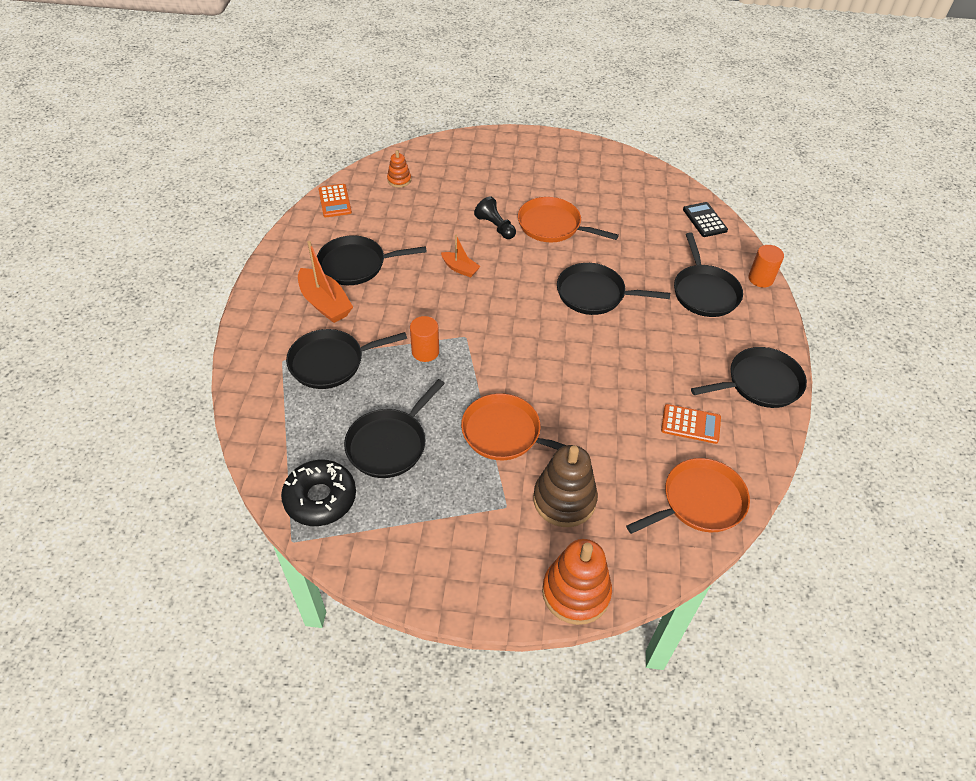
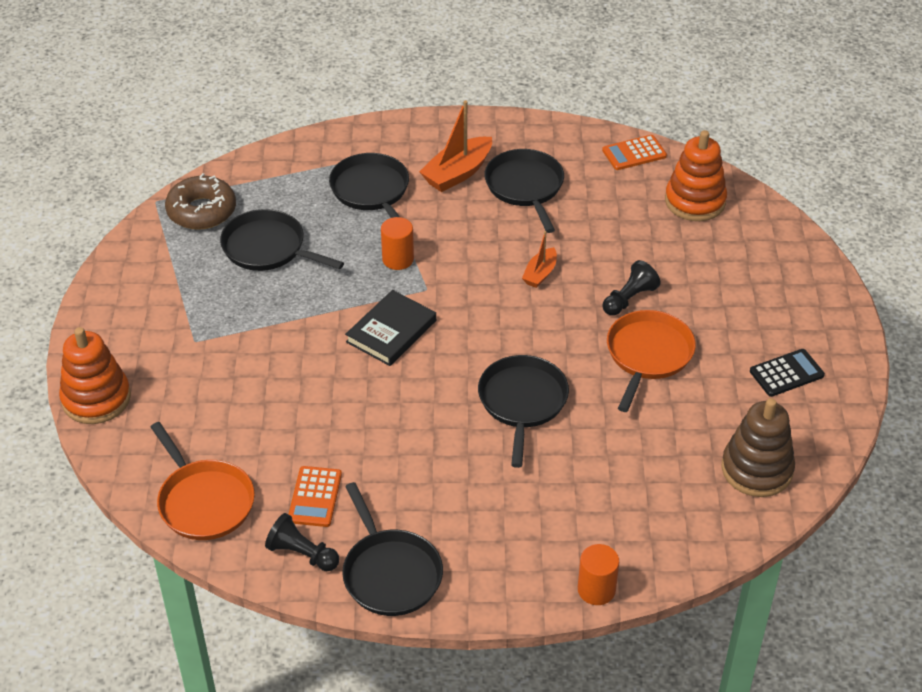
camera: 85 degrees right, 5 degrees down
(320, 498) = (201, 211): black donut -> brown donut
(399, 180) = (695, 201): orange stacking toy -> orange stacking toy, size x1.91
(505, 433) = (288, 333): orange pan -> none
(511, 363) = (391, 331): none -> black book
(564, 500) = (204, 385): brown stacking toy -> brown stacking toy (756, 469)
(704, 220) = (714, 527): black calculator -> black calculator (786, 373)
(704, 292) = (552, 520): black pan -> none
(748, 435) = (302, 554): none -> black pawn

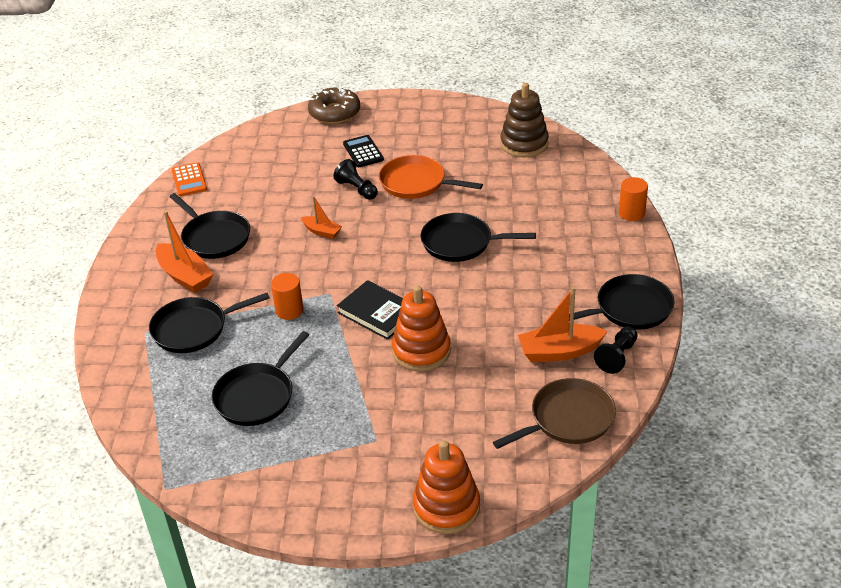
camera: 85 degrees left, 5 degrees down
(201, 211) = (191, 449): brown donut -> brown donut (334, 112)
(204, 501) = (568, 419): orange pan -> brown pan
(315, 497) = (559, 351): orange calculator -> orange boat
(525, 187) = (214, 237): black pan -> black pan turned 120 degrees counterclockwise
(695, 201) = (255, 154): orange stacking toy -> orange stacking toy (421, 351)
(786, 373) = (438, 126): black calculator -> black calculator (363, 152)

